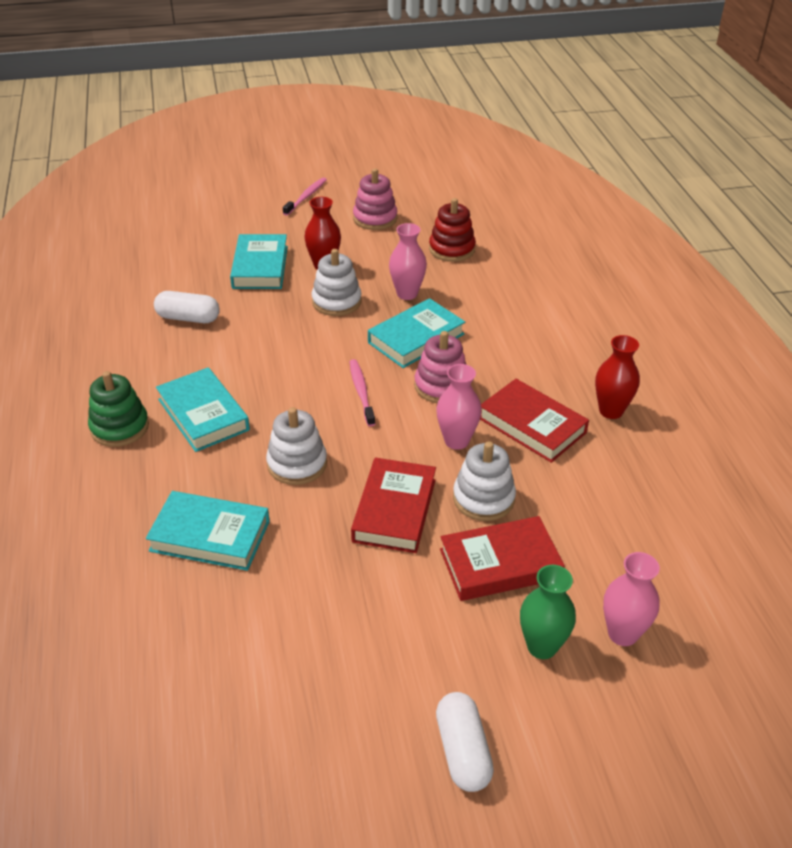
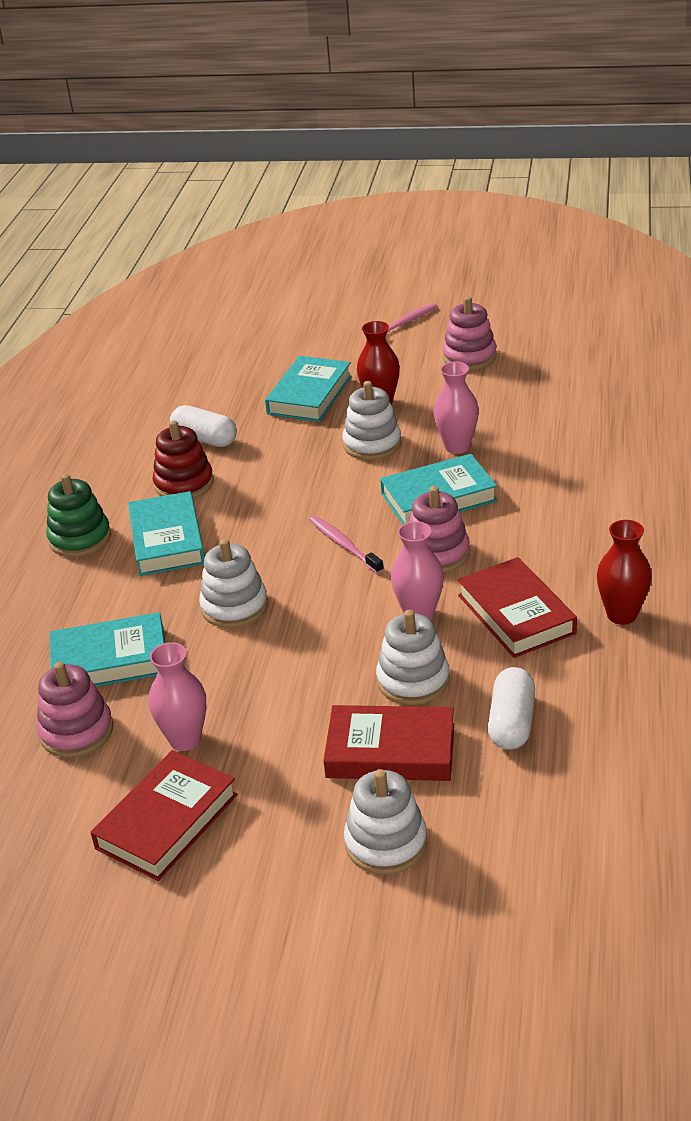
camera: 25 degrees right, 5 degrees down
(210, 536) = (110, 660): turquoise book -> turquoise book turned 45 degrees counterclockwise
(215, 611) = (76, 732): none -> pink stacking toy
(361, 392) = (344, 545): pink toothbrush -> pink toothbrush turned 45 degrees counterclockwise
(394, 510) = (309, 673): red book -> red book (167, 821)
(452, 249) = (540, 403): red stacking toy -> red stacking toy (184, 484)
(463, 751) = (242, 921): white capsule -> white capsule (511, 723)
(542, 646) = (386, 843): green vase -> white stacking toy
(622, 633) = (484, 852): pink vase -> pink vase (185, 739)

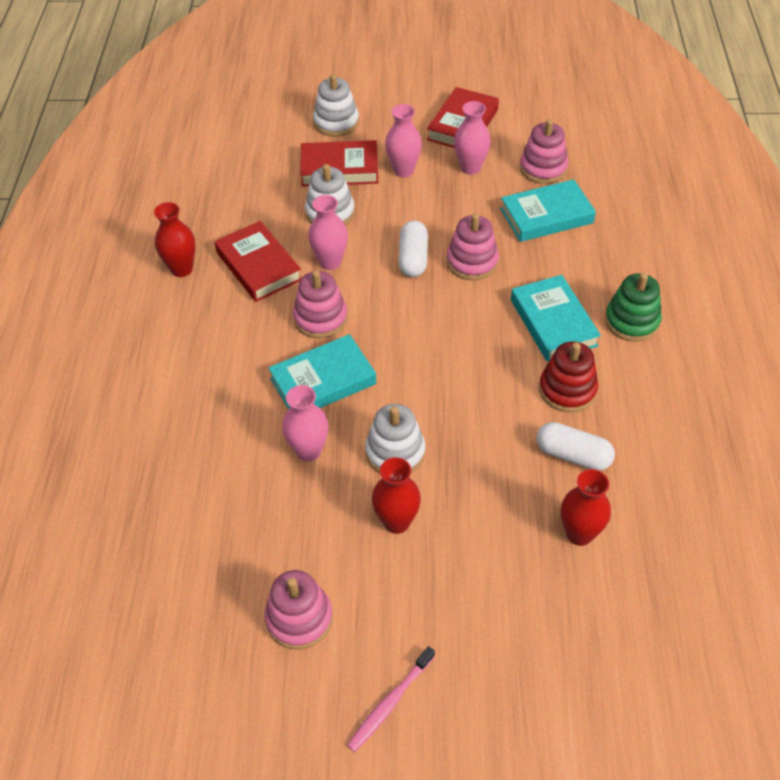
camera: 170 degrees right, 15 degrees up
(226, 394) = (579, 534): none -> red vase
(234, 607) = (472, 262): white stacking toy -> pink stacking toy
(290, 741) = (403, 170): none -> pink vase
(309, 395) = (481, 535): turquoise book -> none
(344, 545) = (399, 324): pink toothbrush -> none
(511, 723) = (265, 189): white capsule -> white capsule (413, 258)

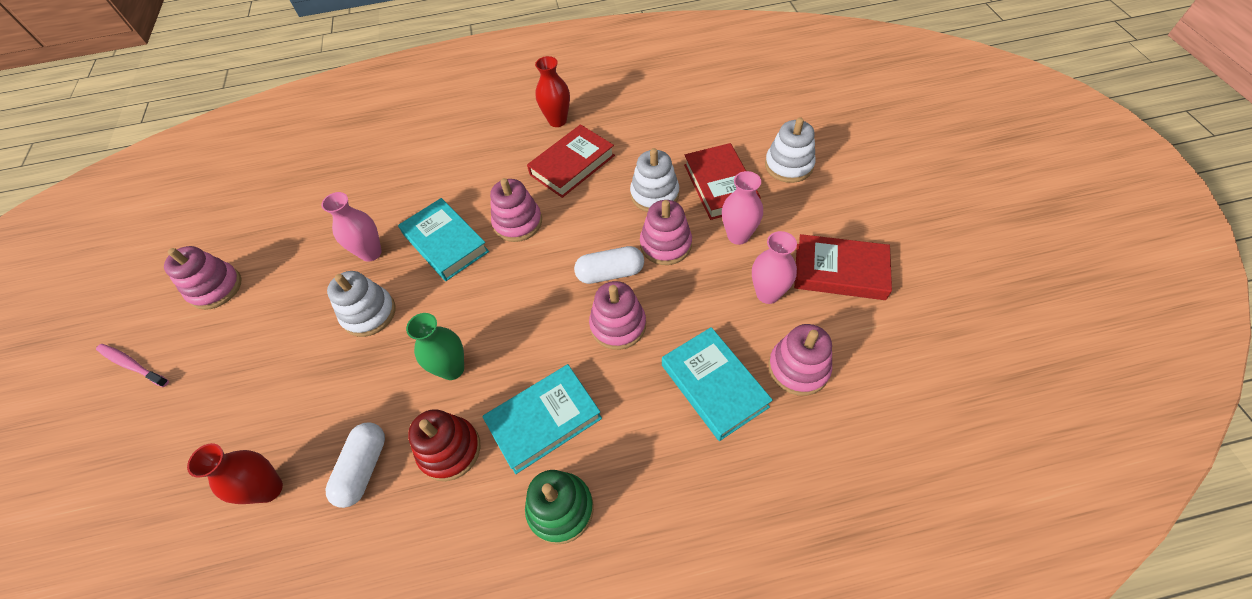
camera: 80 degrees right, 5 degrees up
(330, 262) = (589, 211): pink vase -> none
(394, 217) = (665, 244): none -> pink stacking toy
(396, 522) = (296, 331): red vase -> none
(484, 383) = (452, 369): none -> green vase

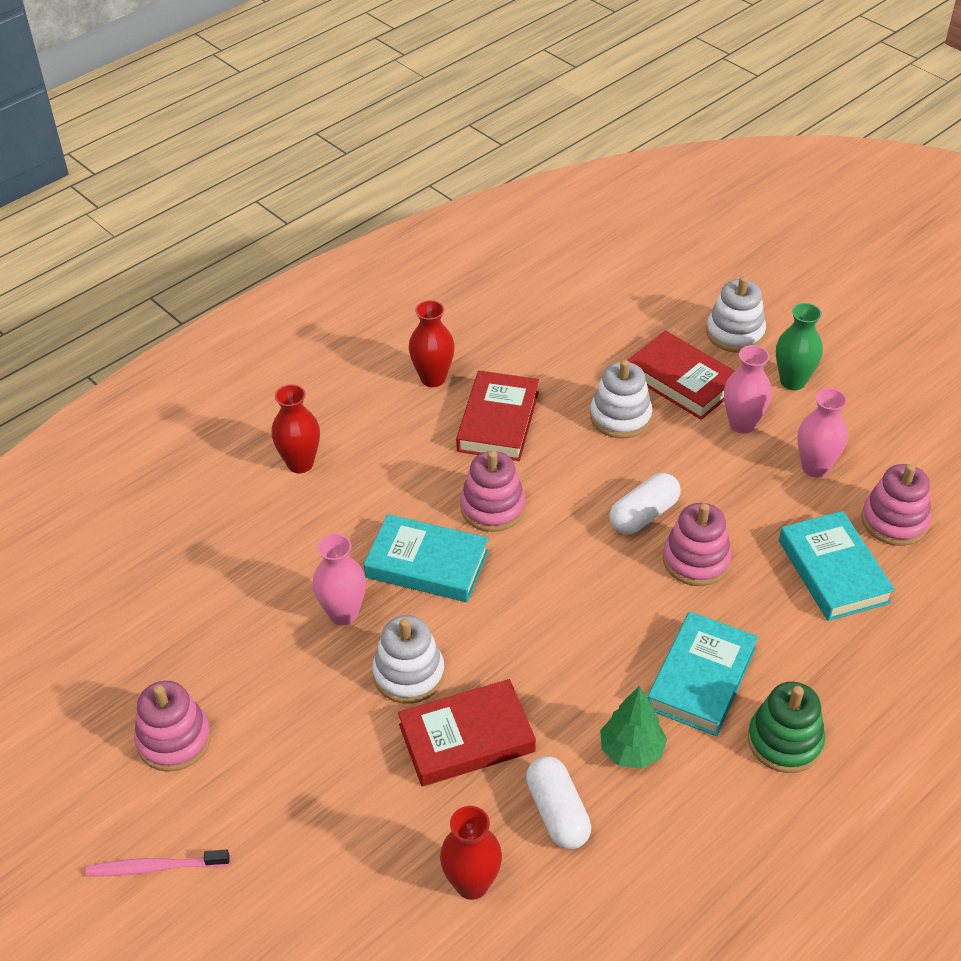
camera: 35 degrees left, 10 degrees down
(435, 145) = (300, 463): none -> red vase
(450, 450) = (631, 751): red stacking toy -> green tree
(452, 369) = (561, 680): green vase -> green vase (792, 381)
(665, 244) = (676, 463): pink stacking toy -> none
(714, 386) = (833, 571): turquoise book -> turquoise book turned 45 degrees clockwise
(839, 271) = (864, 418): red book -> red book (466, 738)

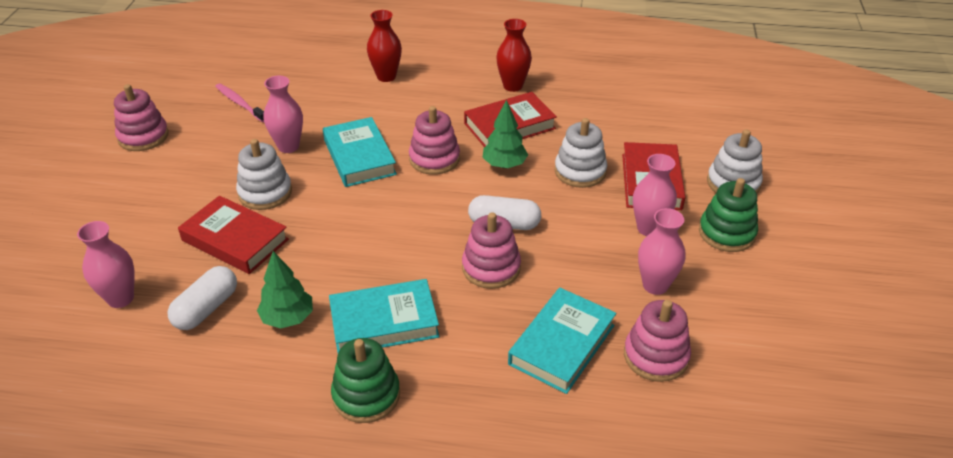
camera: 50 degrees right, 5 degrees down
(155, 867) = (51, 174): pink toothbrush -> pink toothbrush (239, 103)
(472, 884) = (120, 298): red vase -> pink vase
(556, 462) = (504, 165): none -> green tree
(792, 381) = (726, 233): green vase -> green stacking toy

